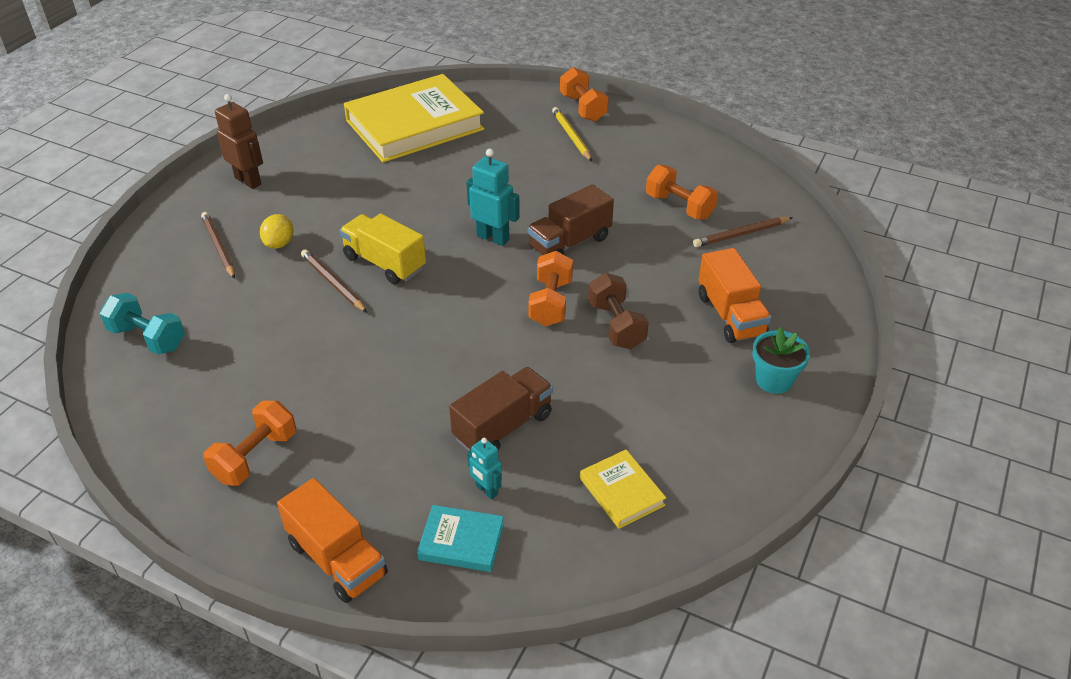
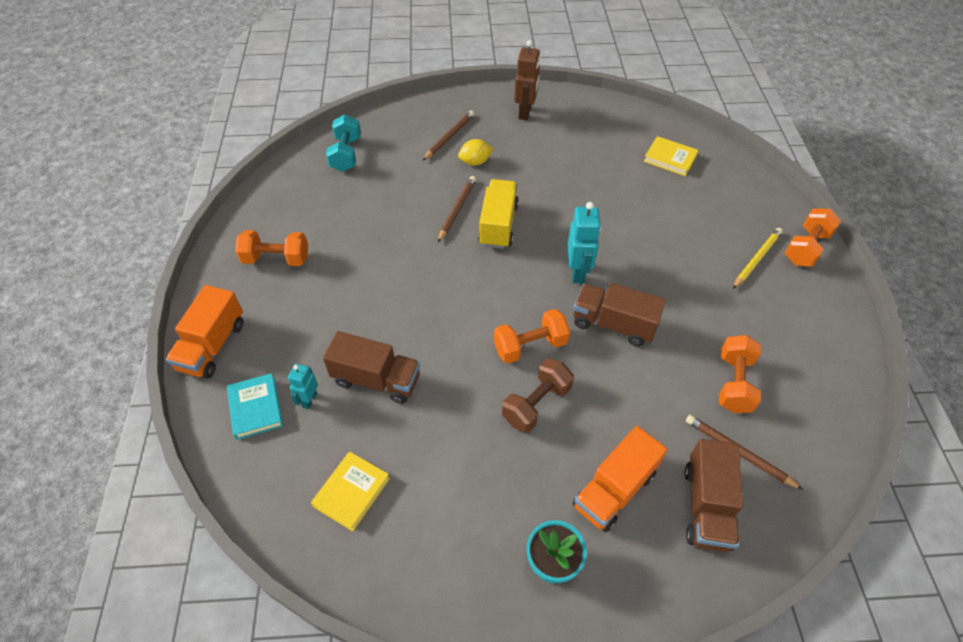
camera: 60 degrees right, 10 degrees up
(414, 125) = (670, 159): yellow book -> yellow book, size x0.43
(775, 272) = (706, 506): none -> brown truck

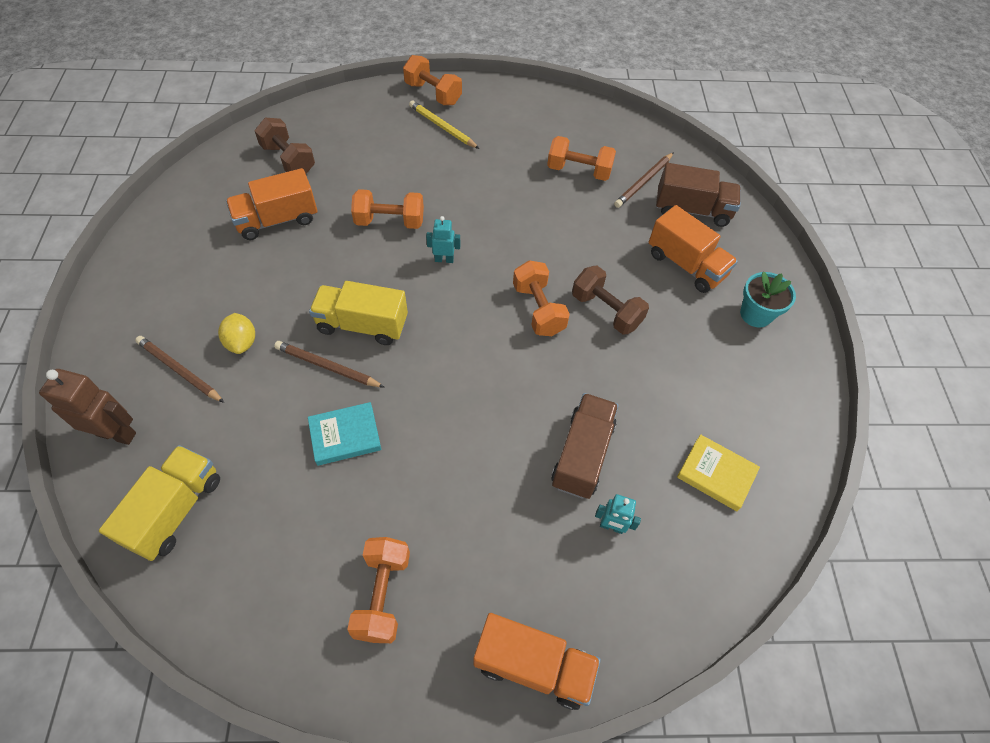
camera: 90 degrees left, 5 degrees up
(256, 408) = (625, 589): turquoise book -> turquoise book (345, 435)
(346, 154) = (175, 510): turquoise dumbbell -> yellow truck
(525, 112) = (158, 280): brown robot -> brown robot (116, 433)
(578, 272) = (444, 259): turquoise robot -> turquoise robot, size x0.59
(598, 162) = (277, 220): none -> orange truck
(613, 324) = (513, 240): brown truck -> none
(614, 231) = (390, 221): none -> orange dumbbell
(670, 159) = (288, 160): yellow book -> brown dumbbell

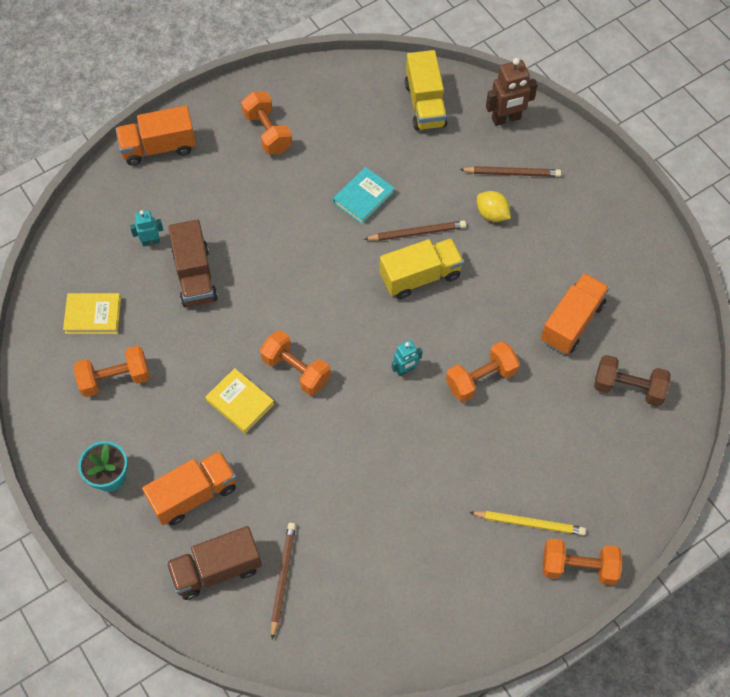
camera: 150 degrees right, 5 degrees up
(579, 171) = (355, 551): orange dumbbell -> orange dumbbell (115, 379)
(606, 311) = (240, 402): brown dumbbell -> yellow book
(686, 265) = (194, 494): orange truck -> orange truck turned 135 degrees clockwise

